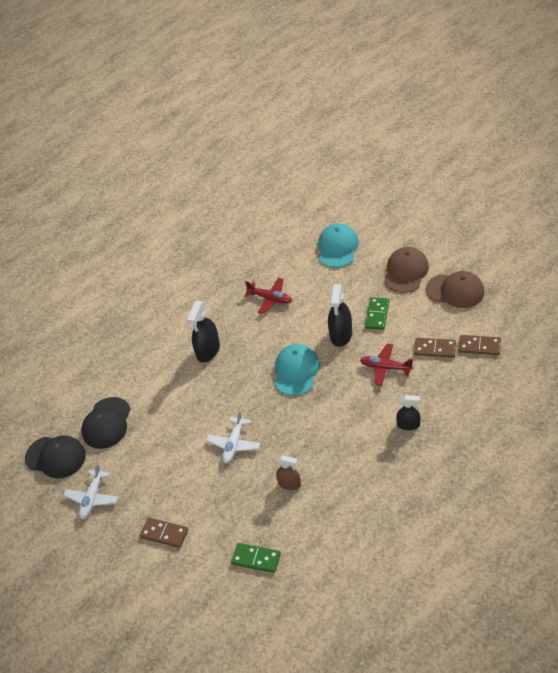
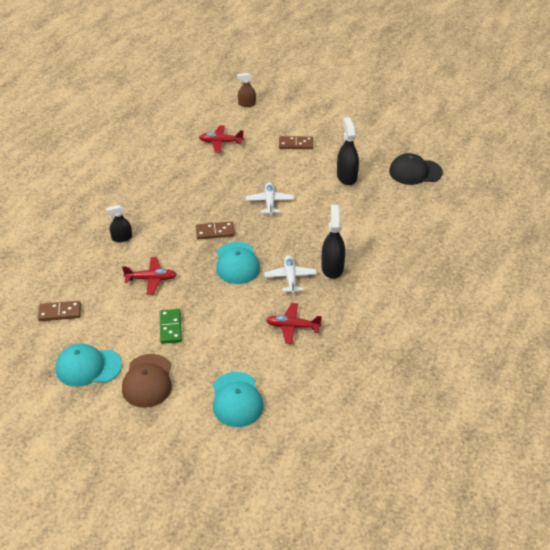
camera: 155 degrees right, 5 degrees down
(92, 498) = (365, 154): white plane -> white plane (290, 278)
(106, 423) = (389, 199): black cap -> none
(256, 559) = (220, 142): green domino -> red plane
(289, 484) = (212, 185): brown spray bottle -> brown spray bottle (247, 104)
(341, 334) = (203, 302): black spray bottle -> black spray bottle (346, 176)
(435, 349) = (105, 303): brown domino -> brown domino (215, 232)
(455, 291) = (88, 367): brown cap -> turquoise cap

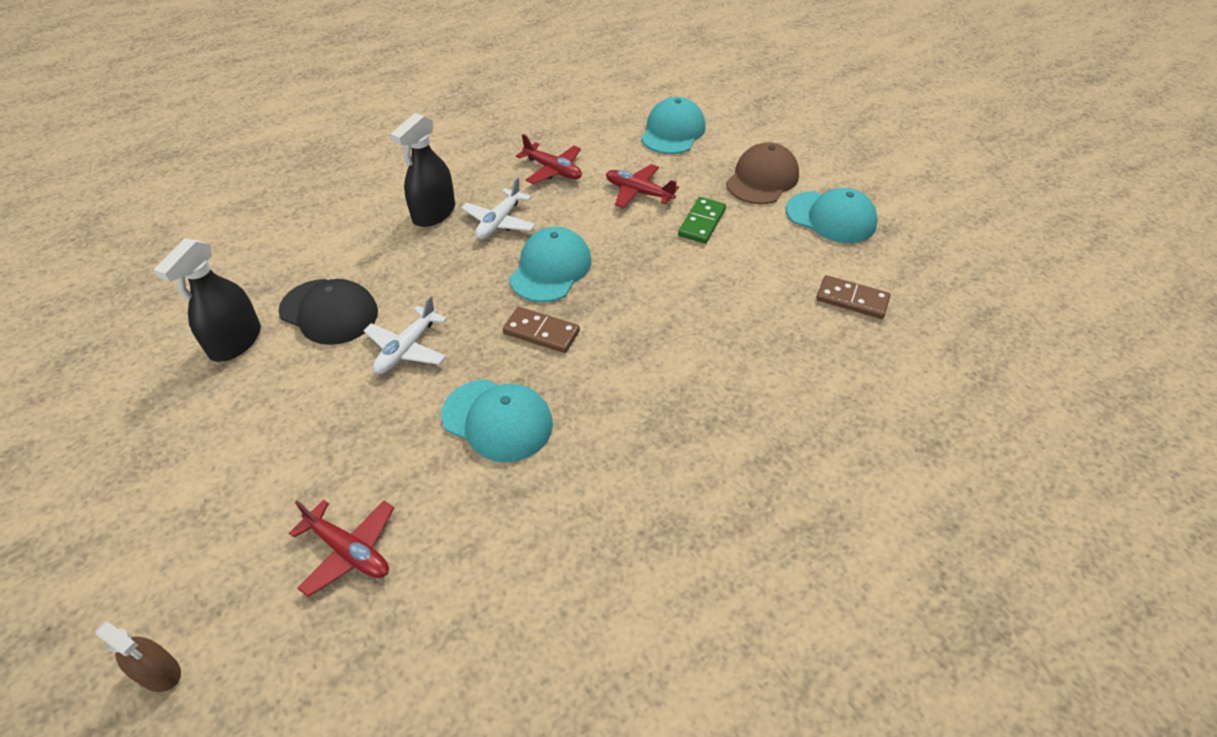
camera: 150 degrees left, 5 degrees up
(122, 238) = (702, 388): black spray bottle -> none
(151, 279) = (691, 295): red plane -> red plane (638, 192)
(204, 193) = (497, 420): none -> turquoise cap
(296, 144) = (220, 462): brown domino -> none
(415, 172) = (132, 301): black cap -> black cap (329, 312)

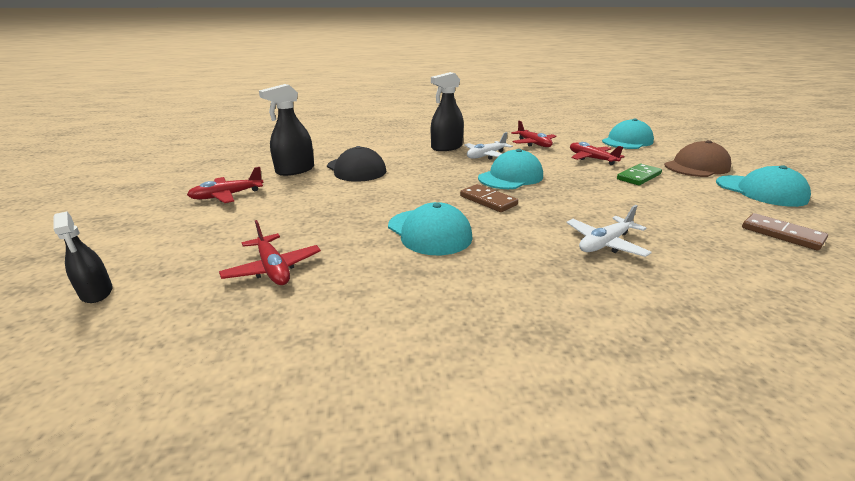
camera: 25 degrees right, 20 degrees down
(159, 672) = (97, 292): brown spray bottle -> black spray bottle
(175, 437) = (227, 196): none -> red plane
(407, 349) = (391, 190): white plane -> white plane (605, 244)

